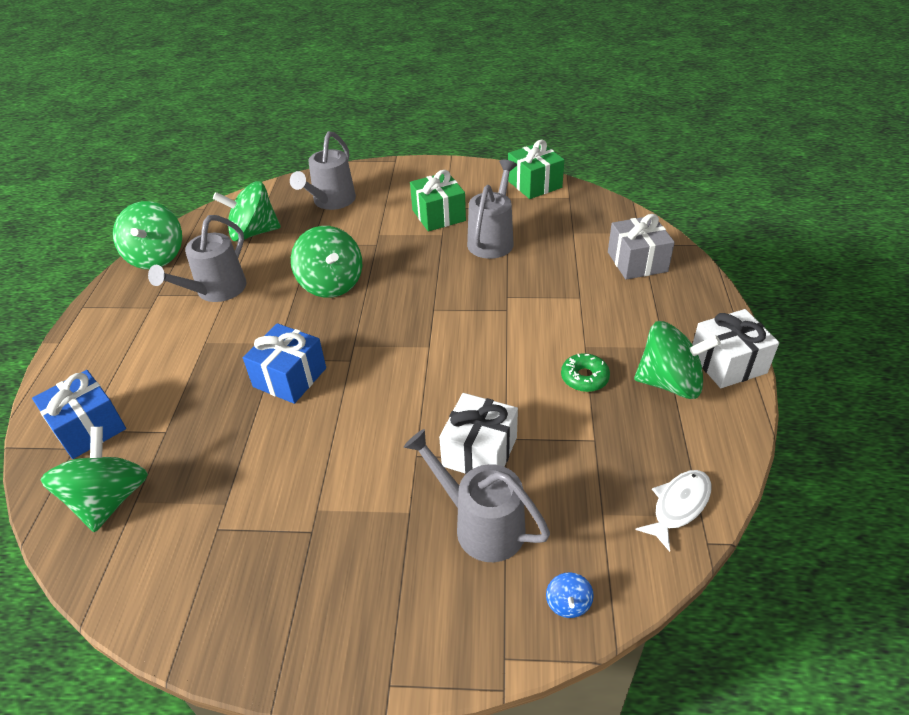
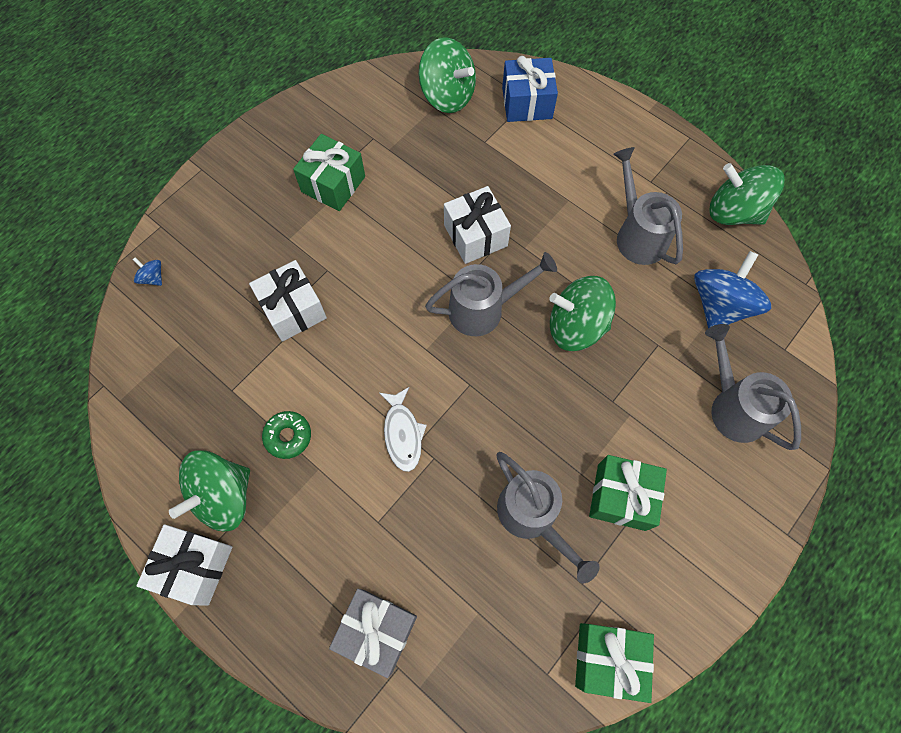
camera: 125 degrees right, 25 degrees up
(253, 233) = (719, 305): green spinning top -> blue spinning top
(290, 377) = (475, 235): blue gift -> white gift
(309, 522) = (333, 184): none -> green gift
(480, 524) = (242, 270): grey watering can -> grey watering can (484, 309)
(678, 506) = (138, 394): white fish -> white fish (402, 433)

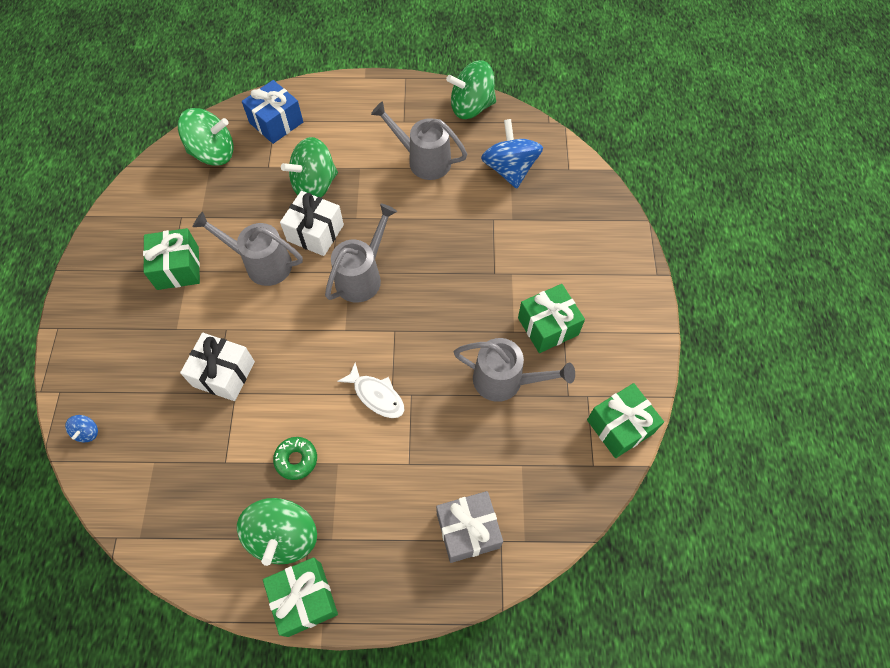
camera: 40 degrees left, 5 degrees down
(153, 277) = (87, 432): blue spinning top -> blue spinning top turned 90 degrees counterclockwise
(195, 567) = (305, 599): white gift -> green gift
(576, 326) = (432, 244): green spinning top -> green spinning top (314, 185)
(732, 406) = (567, 224): grey watering can -> grey watering can (261, 264)

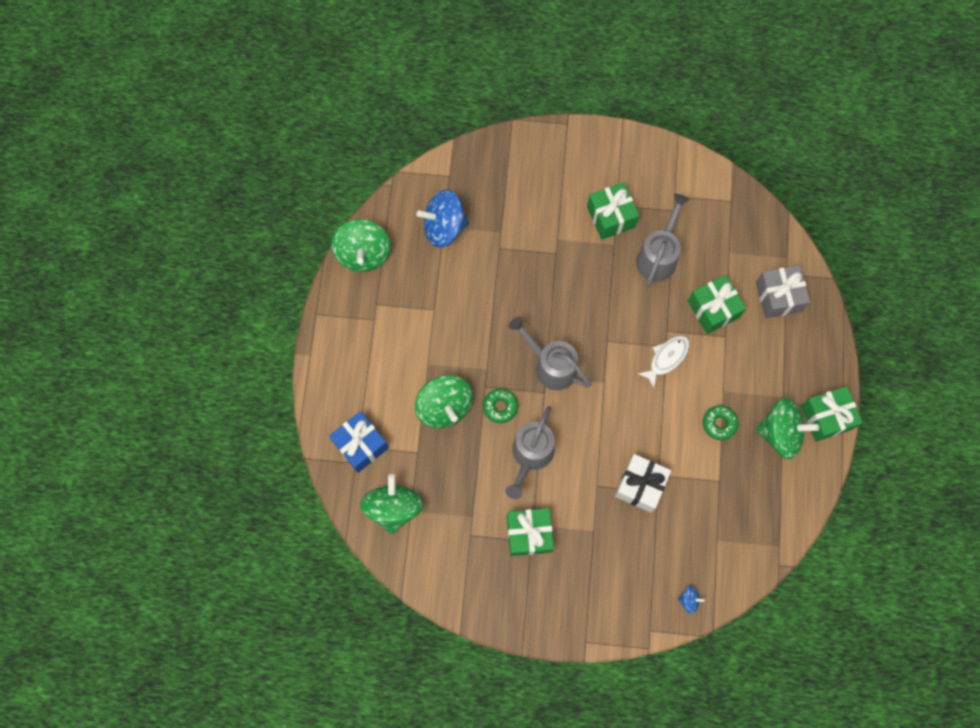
camera: 85 degrees left, 10 degrees up
(315, 233) = (500, 407): white gift -> green donut
(423, 160) = (425, 304): grey watering can -> none
(620, 426) = (701, 177): green gift -> green gift (713, 309)

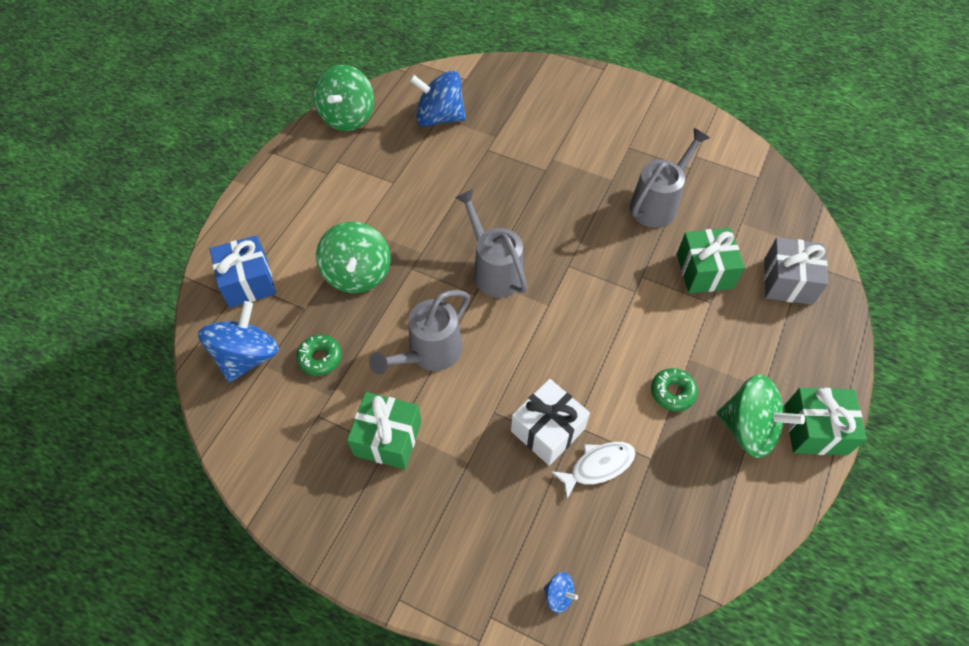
camera: 20 degrees right, 15 degrees down
(393, 508) = (247, 356): green spinning top -> blue spinning top
(500, 407) = (419, 293): green donut -> green donut (320, 358)
(611, 217) = (618, 155): green gift -> none
(666, 358) = (631, 303): white fish -> white fish (598, 466)

